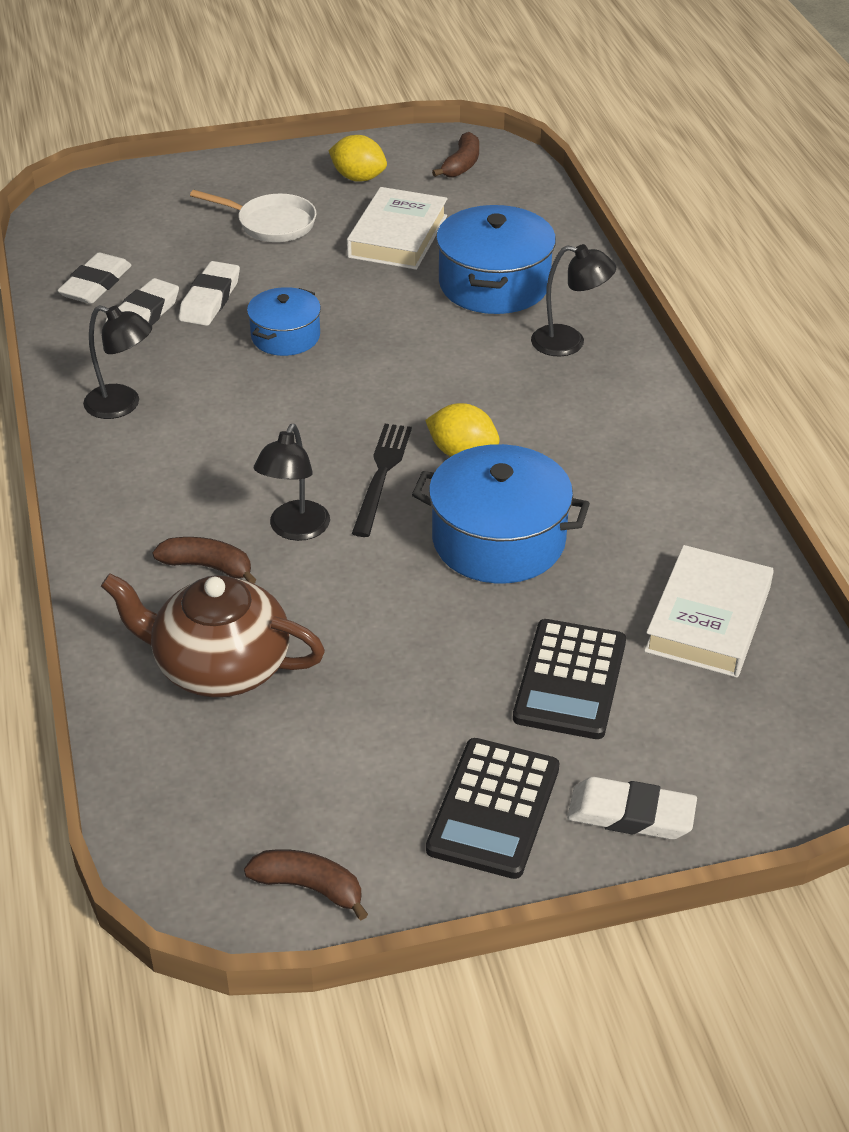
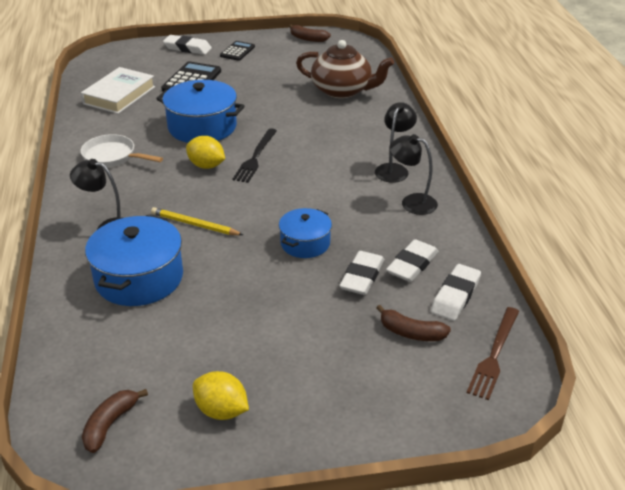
camera: 175 degrees left, 5 degrees down
(71, 231) = (494, 355): none -> brown fork
(208, 566) = (350, 123): brown banana -> brown banana (411, 333)
(271, 224) = (312, 353): white pan -> white pan (112, 156)
(295, 530) = (306, 135): black lamp -> black lamp (394, 169)
(398, 236) = (201, 331): white book -> none
(447, 354) = (195, 224): none -> yellow pencil
(494, 809) = (237, 51): black calculator -> black calculator, size x0.62

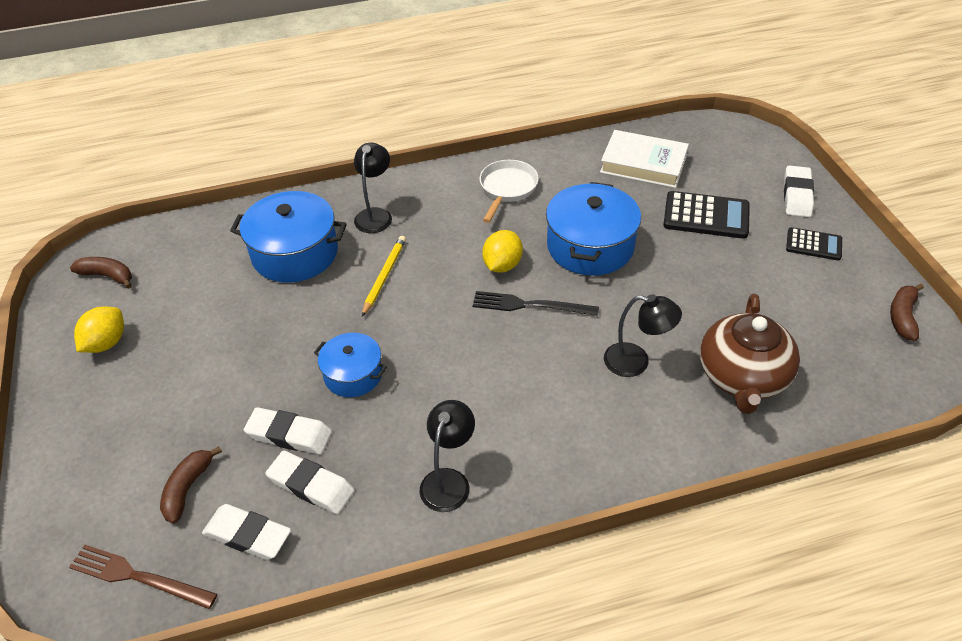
camera: 85 degrees right, 10 degrees up
(394, 169) = (529, 455): black lamp -> black lamp (636, 362)

